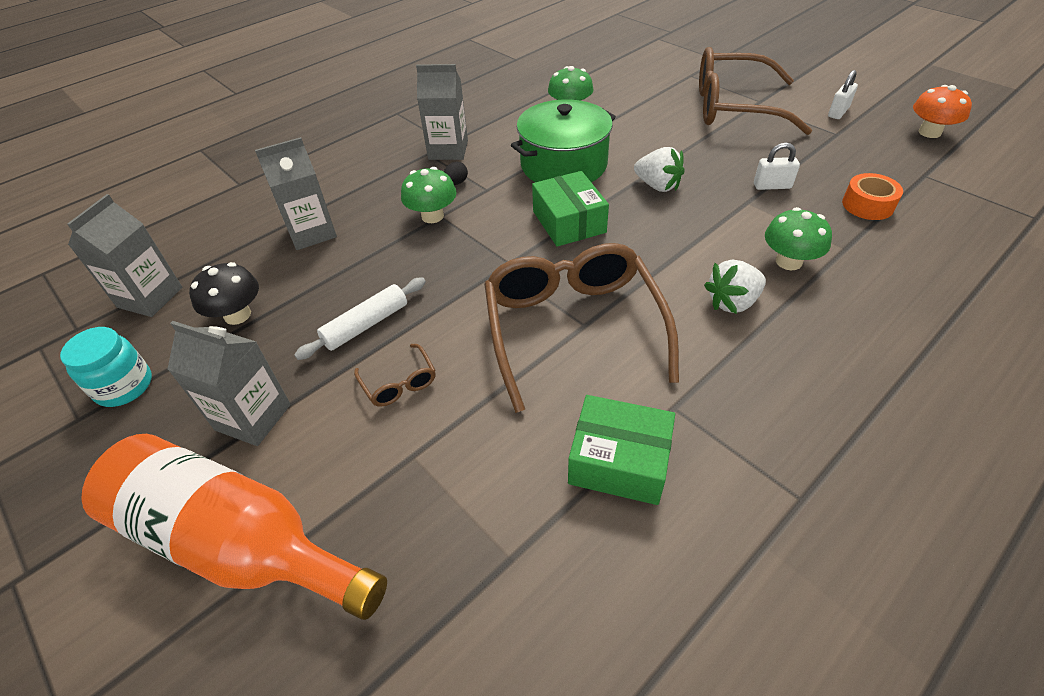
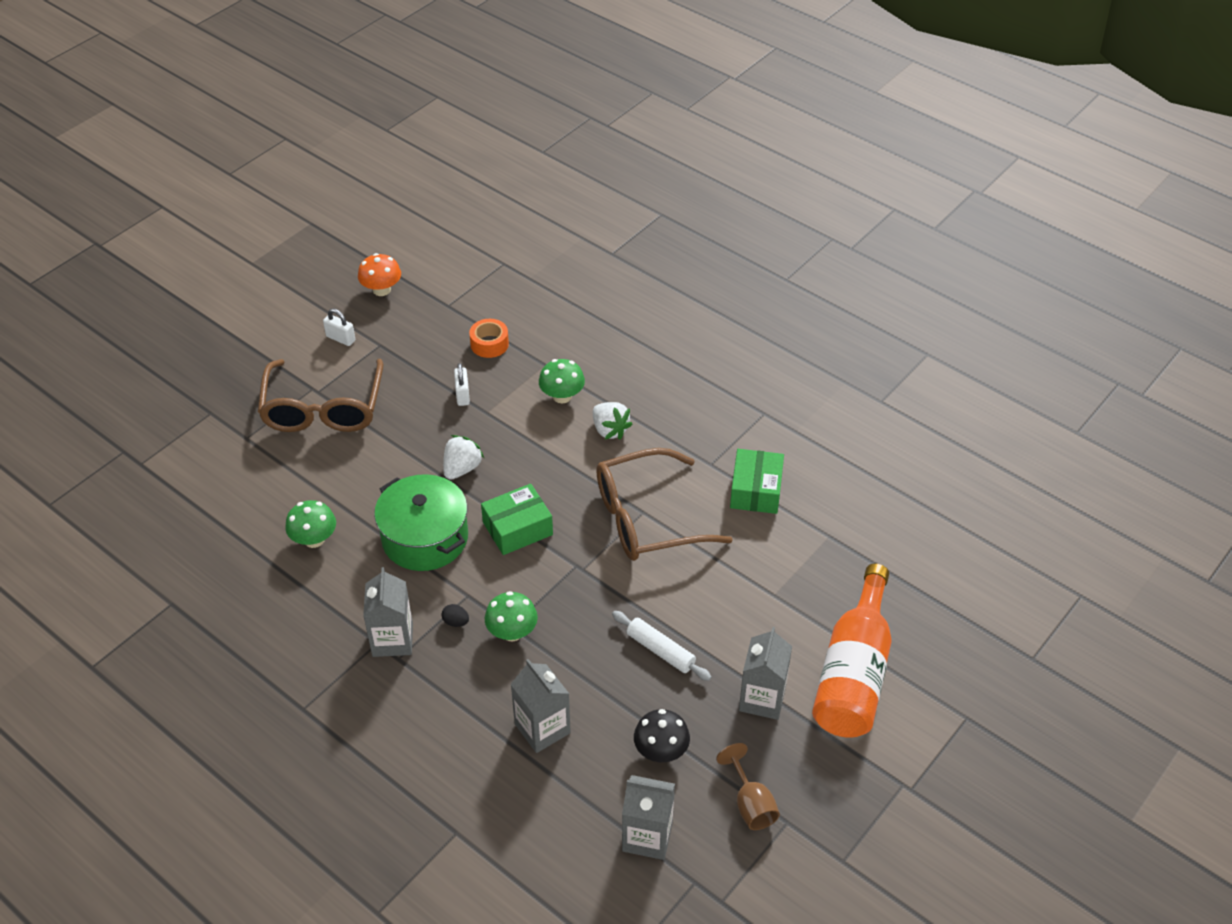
camera: 100 degrees left, 0 degrees up
(124, 386) = (750, 804): turquoise jar -> brown goblet
(399, 383) = (715, 615): brown glasses -> none

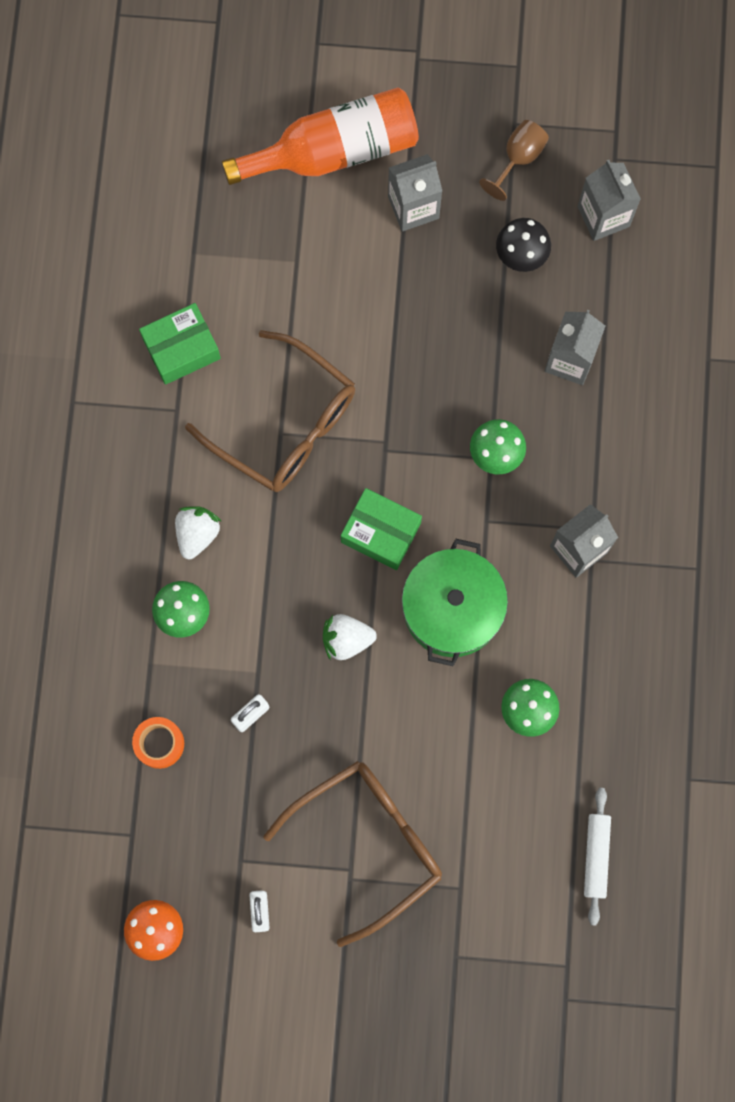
camera: 125 degrees left, 30 degrees up
(456, 622) = (521, 509): black egg -> none
(660, 650) = (424, 317): white rolling pin -> white rolling pin (596, 856)

